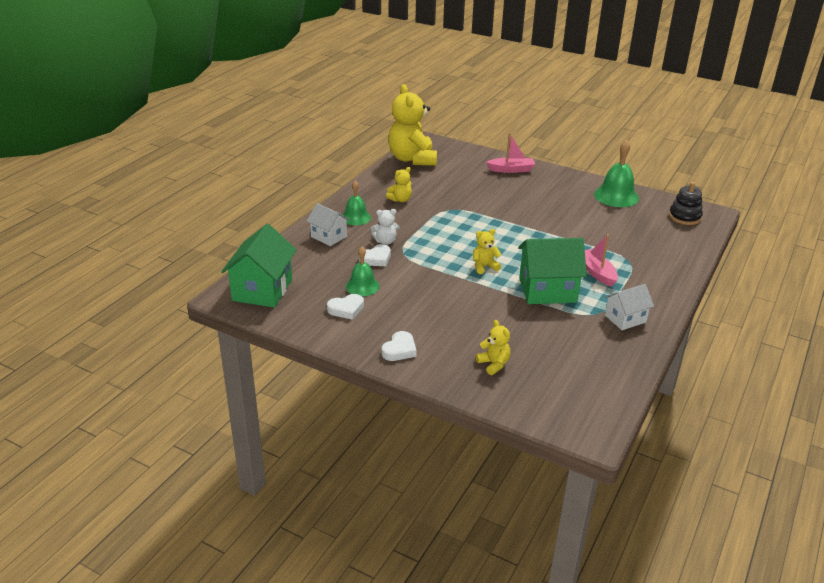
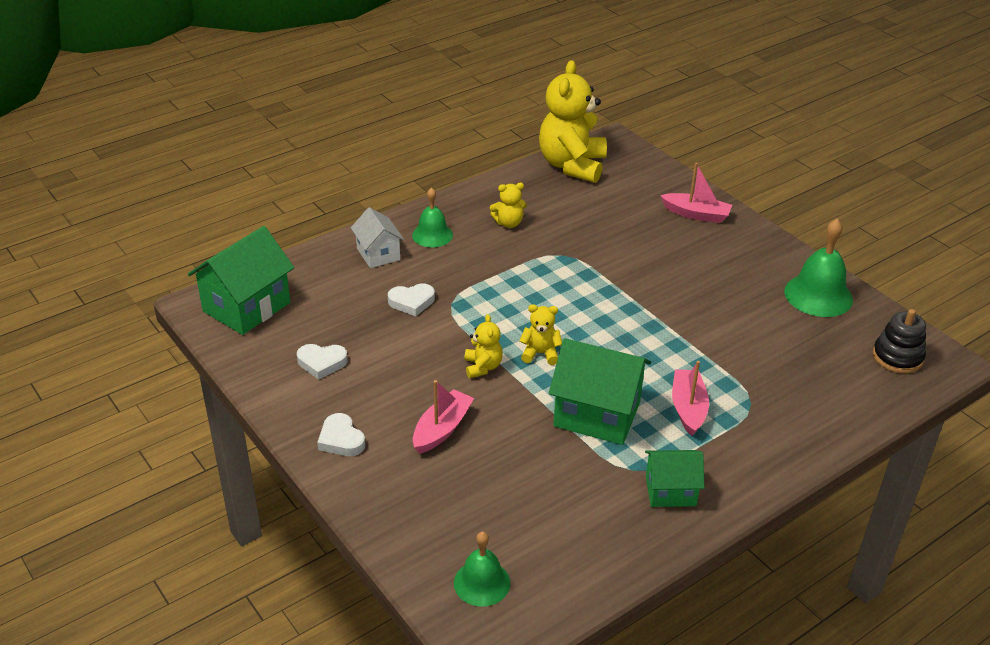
camera: 25 degrees right, 5 degrees up
(362, 286) = (365, 336): green bell -> green bell (482, 583)
(385, 241) = (442, 280): white teddy bear -> none
(399, 350) = (341, 439): white heart -> white heart turned 90 degrees clockwise
(460, 325) = (442, 429): none -> pink boat
(493, 364) = (440, 499): yellow teddy bear -> yellow teddy bear (482, 367)
(625, 319) = (670, 491): white house -> green house

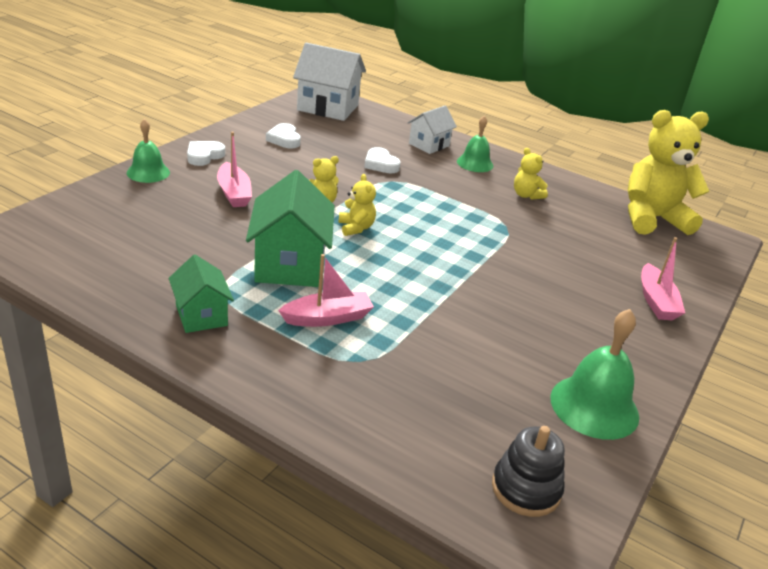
camera: 65 degrees right, 5 degrees down
(247, 307) = (328, 107): green house -> white house
(442, 429) = (234, 193): pink boat -> pink boat turned 60 degrees clockwise
(482, 583) = (64, 228): green bell -> green bell (148, 172)

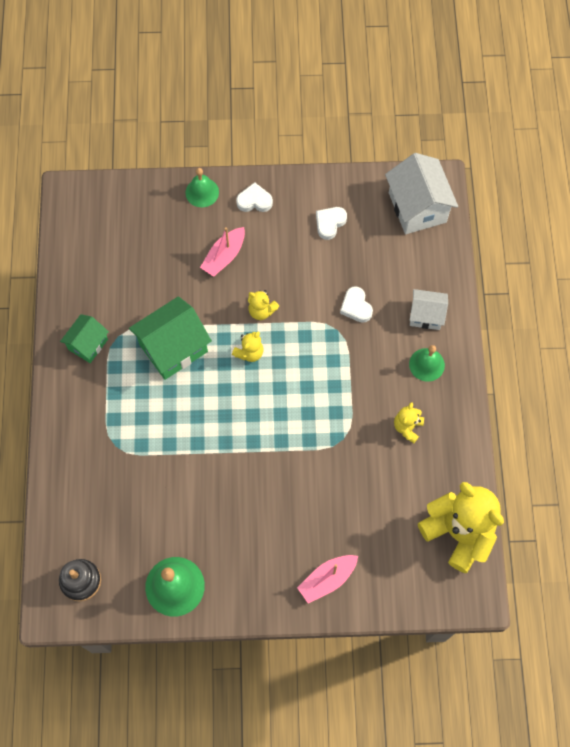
camera: 60 degrees right, 35 degrees up
(327, 318) = (139, 404): pink boat -> none
(380, 164) = (356, 306): white heart -> white heart turned 45 degrees counterclockwise

